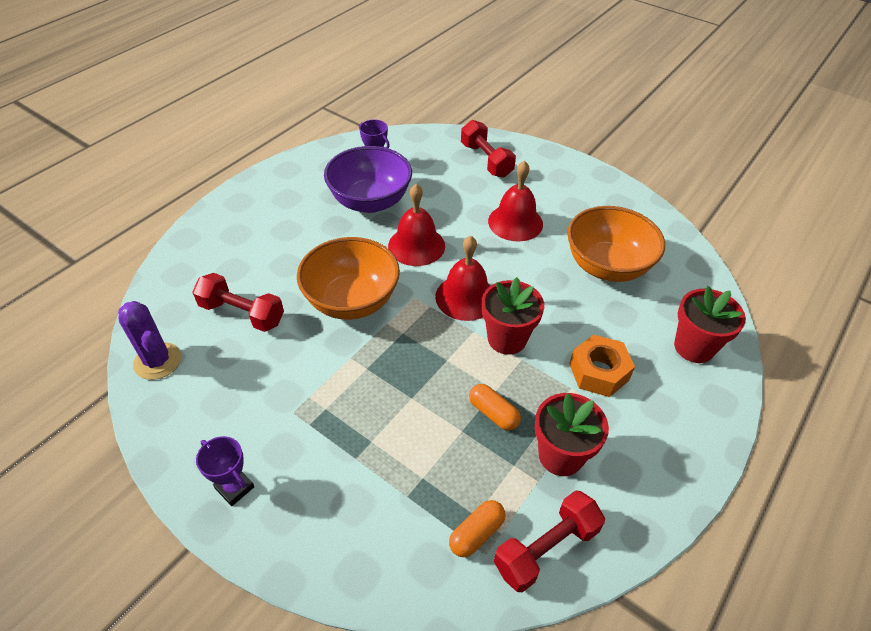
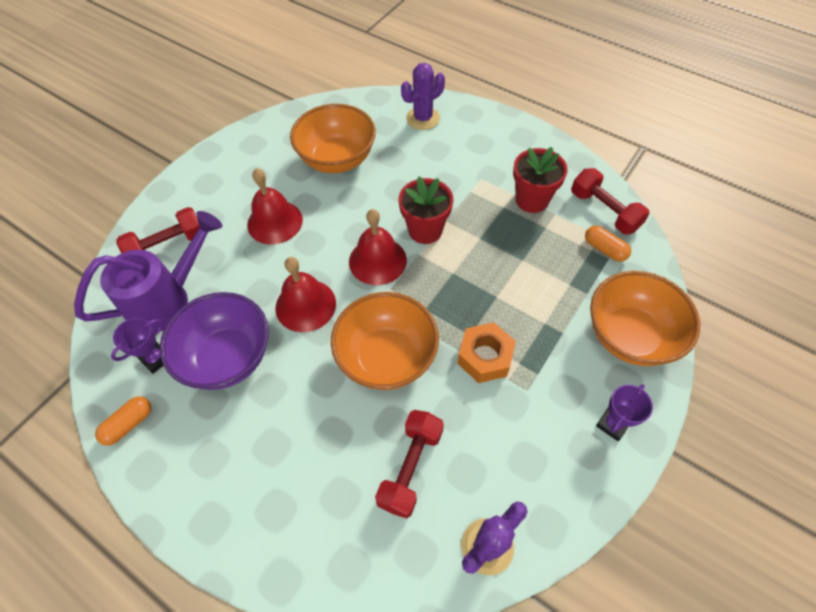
camera: 90 degrees left, 10 degrees up
(339, 534) = (629, 336): none -> orange bowl
(431, 165) = (167, 299): none -> purple watering can
(493, 413) = (502, 239): orange capsule -> orange capsule (129, 424)
(599, 372) = (453, 173): orange nut -> orange nut (485, 357)
(694, 347) = (423, 118): red flower pot -> purple cactus

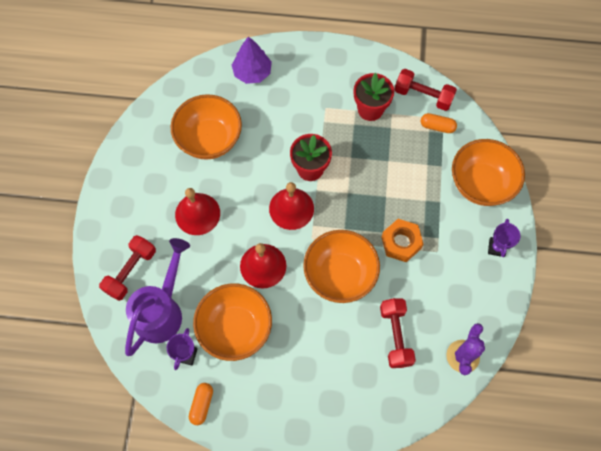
camera: 30 degrees left, 10 degrees up
(228, 357) = (235, 328): purple bowl -> orange bowl
(423, 118) = (252, 72): purple cactus -> purple tree

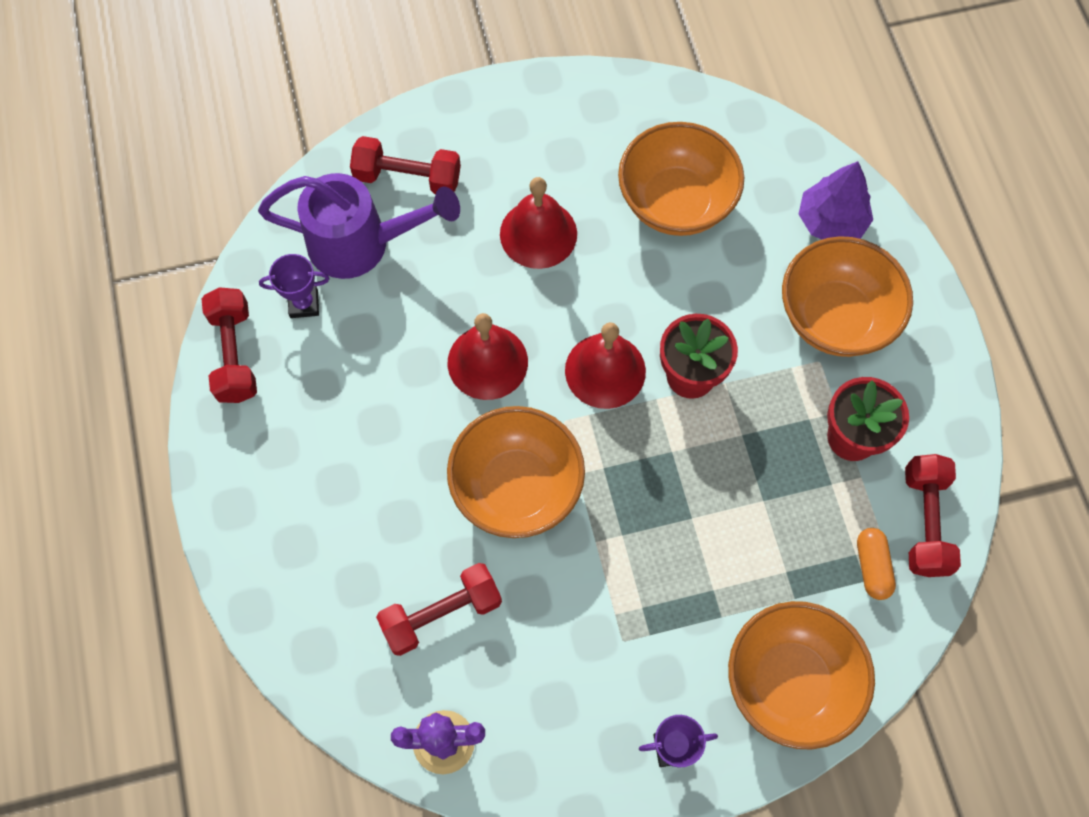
camera: 70 degrees right, 0 degrees up
(202, 404) = (234, 354): orange capsule -> red dumbbell
(235, 328) = (369, 358): orange bowl -> orange bowl (835, 318)
(401, 243) = (614, 571): orange nut -> none

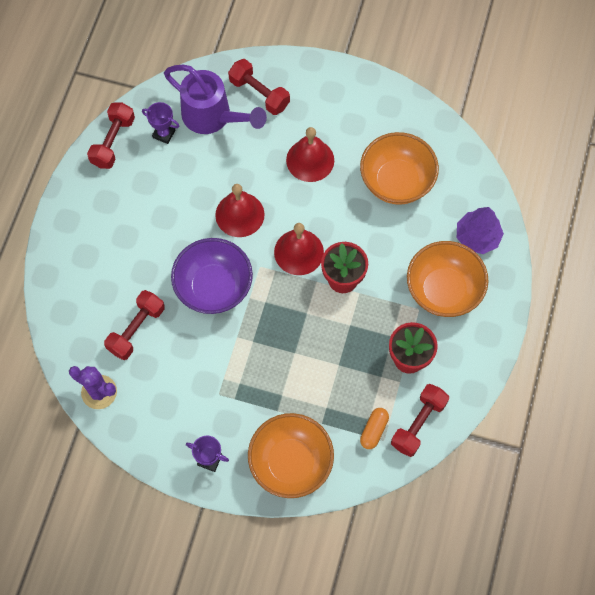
camera: 30 degrees right, 0 degrees up
(441, 614) = (136, 329): red dumbbell -> red dumbbell turned 60 degrees counterclockwise
(517, 487) = (214, 287): orange bowl -> purple bowl

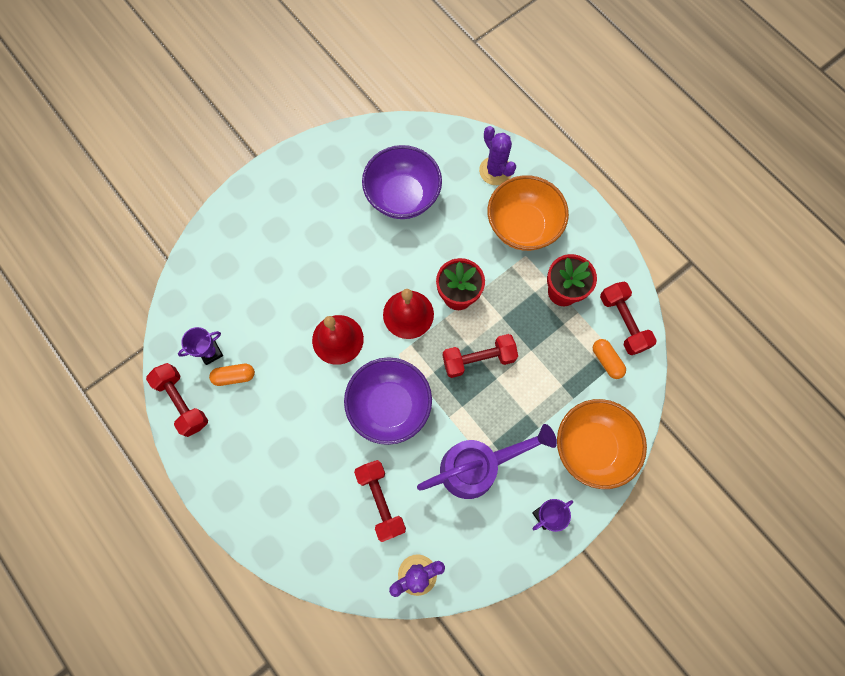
camera: 55 degrees left, 5 degrees up
(157, 163) = (234, 376): none -> orange capsule
(213, 117) = (228, 300): purple watering can -> purple watering can (477, 466)
(259, 93) = (237, 248): red dumbbell -> red dumbbell (478, 359)
(310, 160) = (331, 249): red bell -> none
(396, 182) = (403, 196): orange bowl -> purple bowl
(477, 237) = (495, 171): purple tree -> purple cactus

